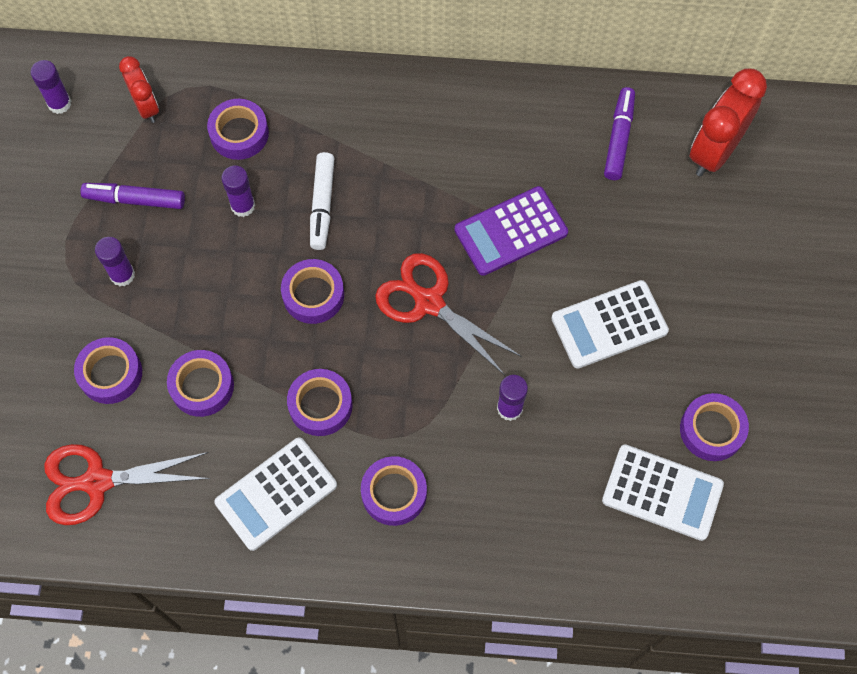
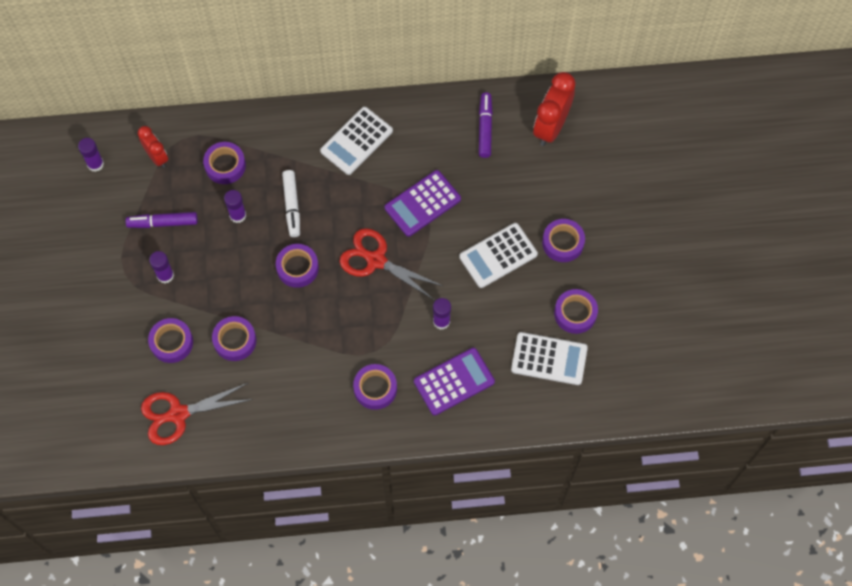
camera: 10 degrees left, 0 degrees up
(276, 494) = (298, 402): white calculator -> white calculator (356, 141)
(320, 405) = (316, 340): purple tape -> purple tape (563, 243)
(513, 503) = (454, 381): none -> purple calculator

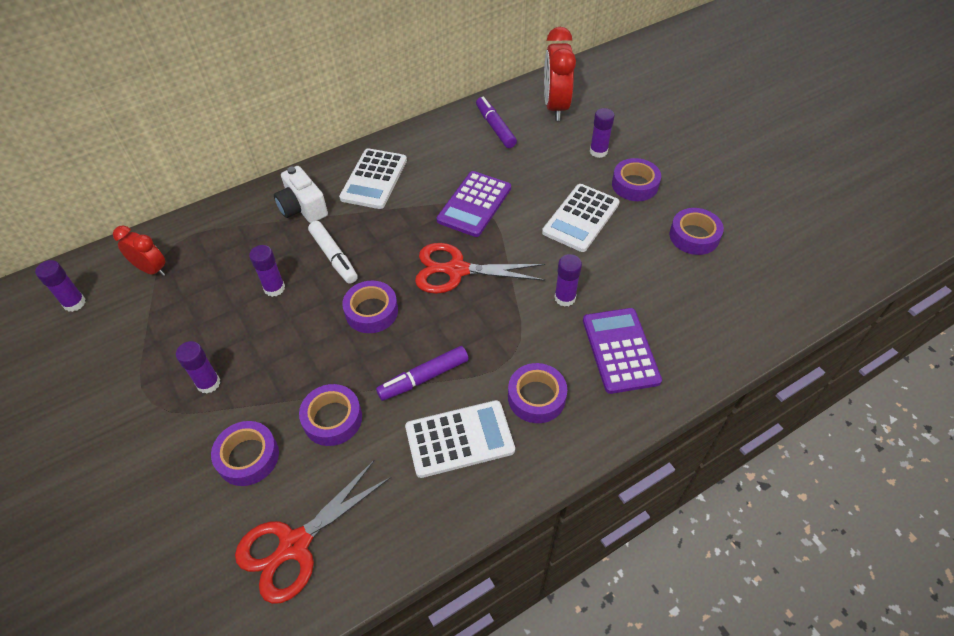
camera: 25 degrees left, 15 degrees down
(163, 223) = (183, 329): purple marker -> purple marker (423, 378)
(225, 165) = (238, 249): purple tape -> none
(288, 146) = (303, 208): none -> white camera
(454, 381) = (620, 350): purple calculator -> purple calculator turned 45 degrees counterclockwise
(549, 359) = (702, 286): white calculator -> white calculator (459, 439)
(556, 194) = (598, 151): none -> purple glue stick

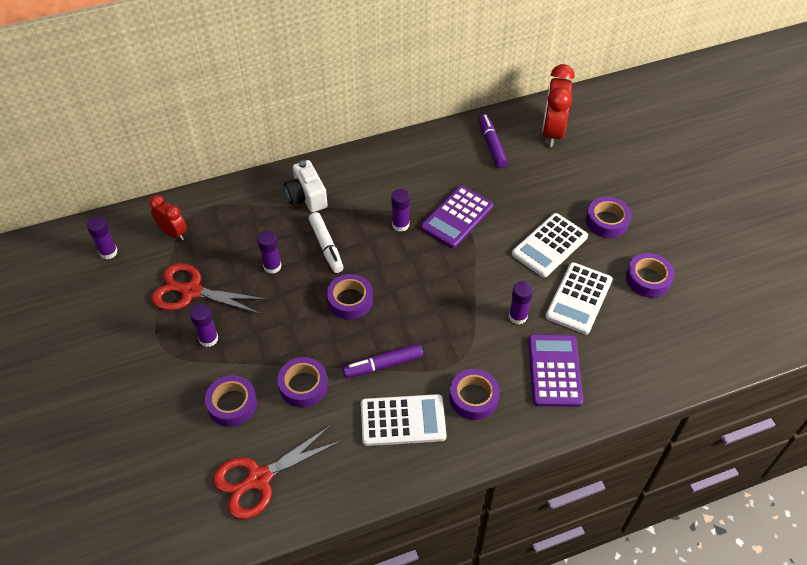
camera: 10 degrees right, 0 degrees up
(374, 179) = (373, 179): white calculator -> white calculator (579, 298)
(456, 270) = (428, 276): red scissors -> red scissors (191, 291)
(598, 151) = (581, 183): purple glue stick -> purple glue stick (400, 225)

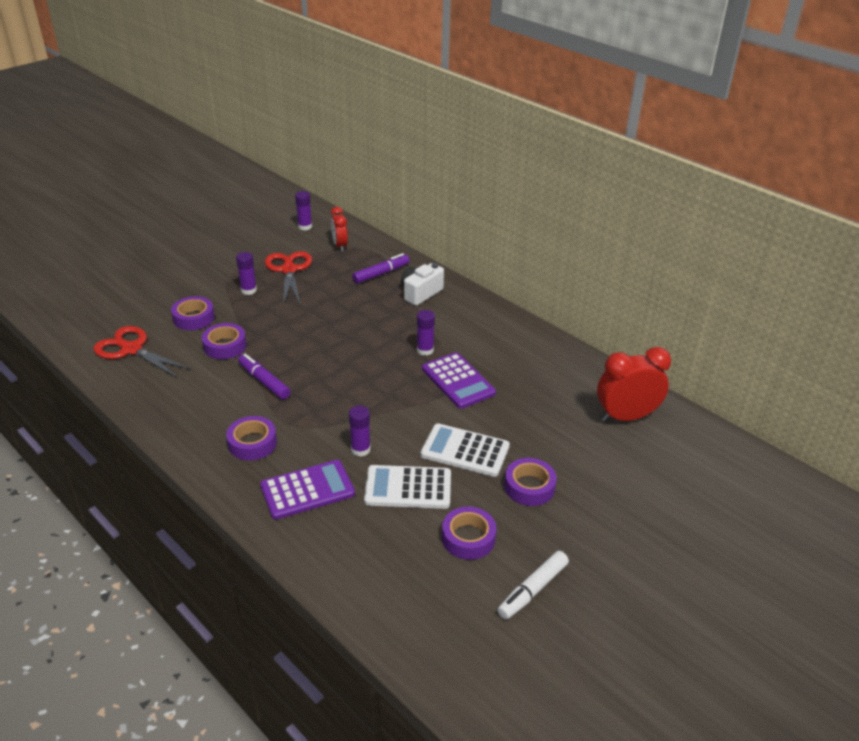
camera: 65 degrees right, 15 degrees down
(173, 233) = (340, 246): red clock -> red clock turned 150 degrees clockwise
(272, 266) = (335, 298): purple glue stick -> none
(326, 246) = (373, 318): white marker -> white marker (532, 590)
(350, 300) = (323, 345): purple tape -> none
(403, 420) = (211, 407): white calculator -> none
(457, 217) = (458, 381): purple calculator -> purple calculator turned 135 degrees counterclockwise
(492, 145) = (570, 379): purple marker -> purple marker (381, 273)

